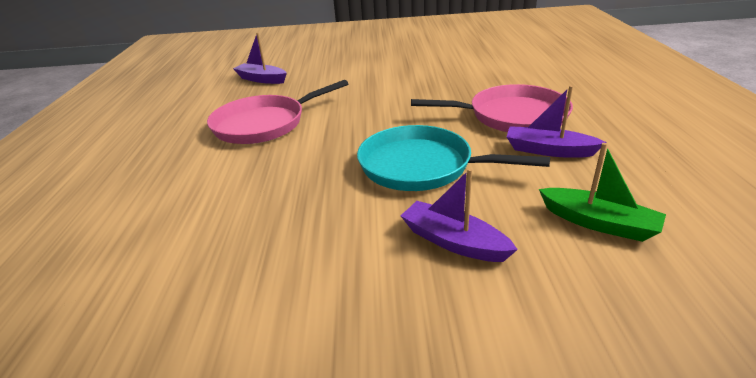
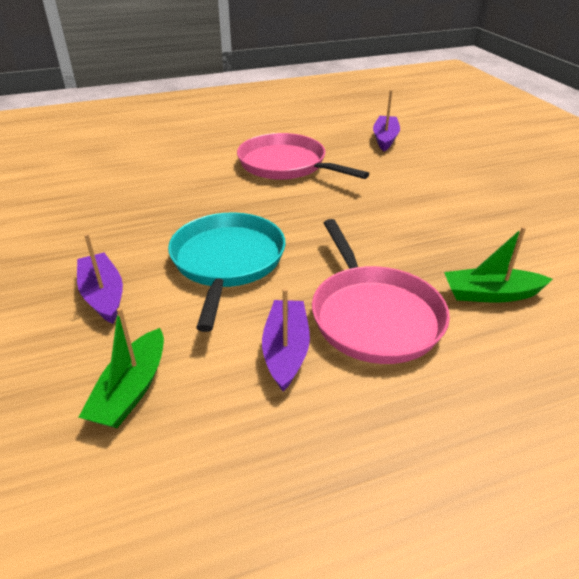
camera: 70 degrees right, 5 degrees up
(453, 242) = (103, 295): purple boat -> purple boat turned 45 degrees counterclockwise
(496, 81) = (490, 294): none -> green boat

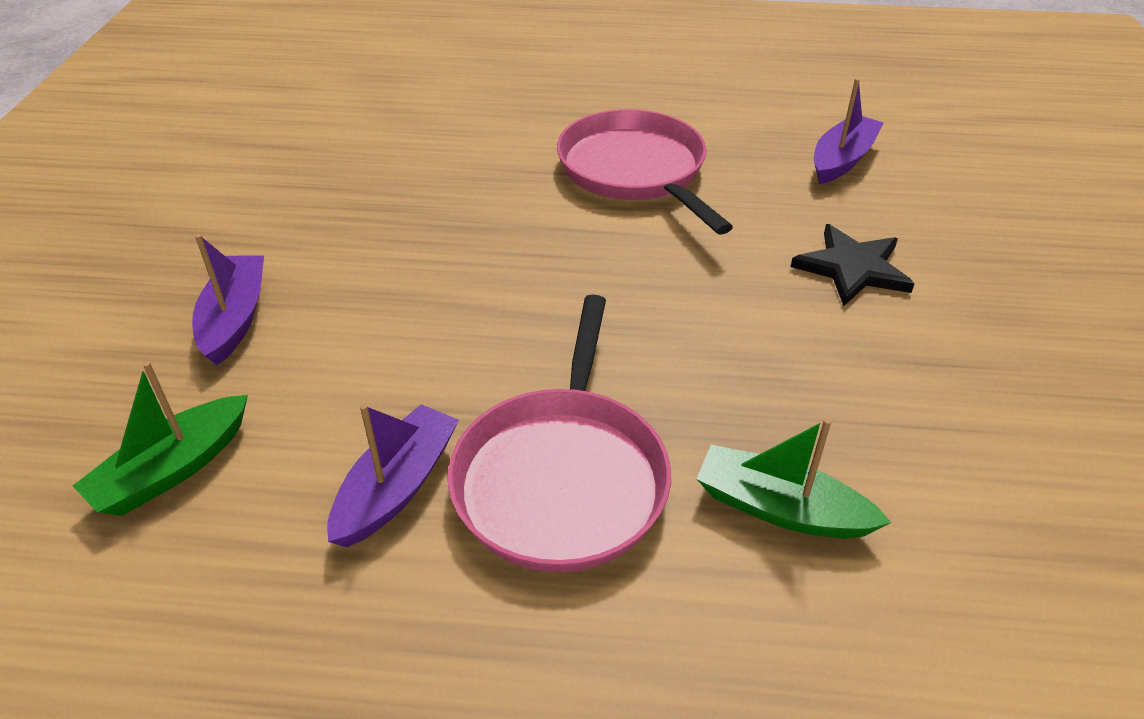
camera: 25 degrees right, 5 degrees up
(227, 261) = (424, 316): turquoise pan -> none
(430, 183) = (852, 268): none -> black star

